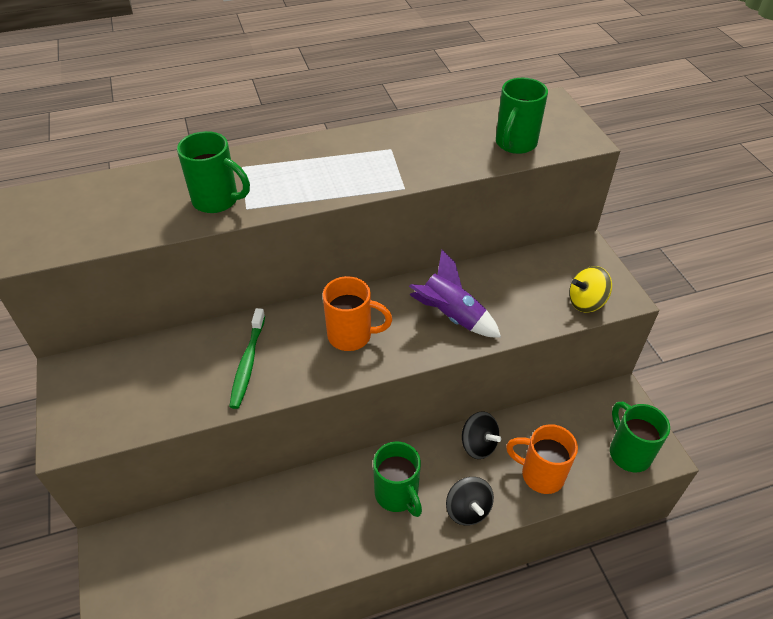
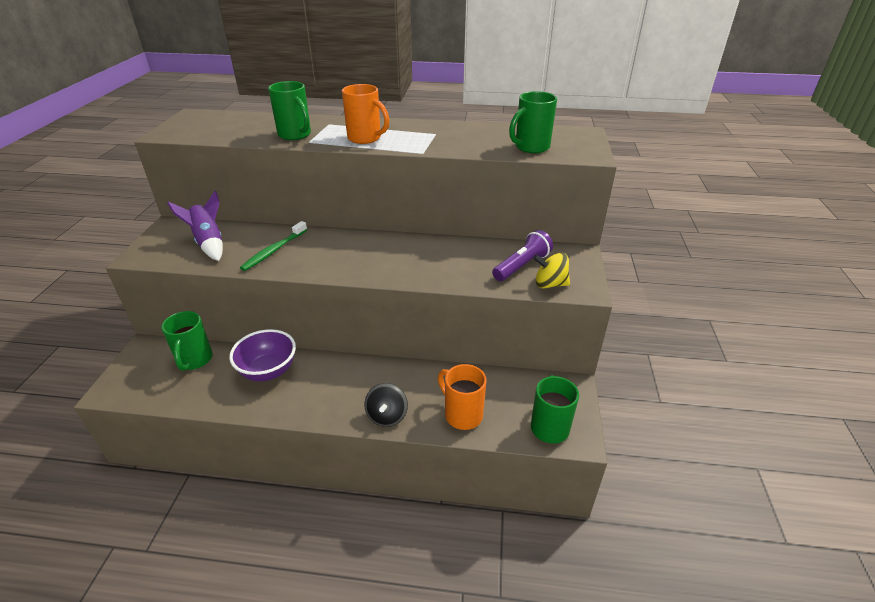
camera: 25 degrees right, 10 degrees down
(296, 510) = (268, 371): none -> purple bowl
(351, 336) = (354, 255): orange mug -> orange mug (365, 138)
(397, 495) = (343, 387): green mug -> green mug (194, 360)
(451, 316) = (434, 264): purple rocket -> purple rocket (209, 243)
(478, 445) = (428, 378): black spinning top -> none
(543, 286) = (522, 266): none -> purple flashlight

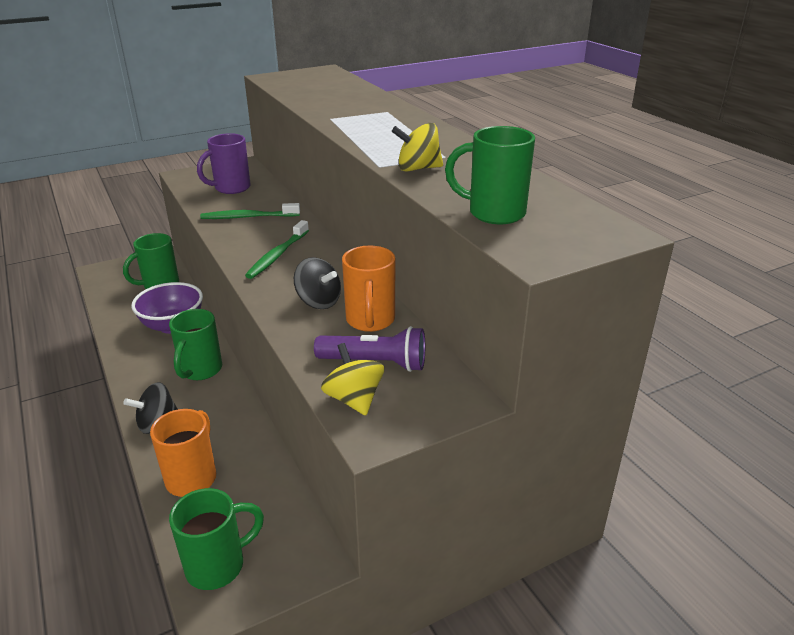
camera: 55 degrees right, 5 degrees down
(209, 243) = (231, 188): purple rocket -> purple mug
(295, 135) = (337, 110): green mug -> green mug (200, 370)
(352, 257) = (277, 255): none -> green toothbrush
(365, 138) = (375, 134): orange mug -> orange mug (370, 321)
(434, 261) = (318, 301): none -> black spinning top
(443, 145) = (418, 168): none -> yellow spinning top

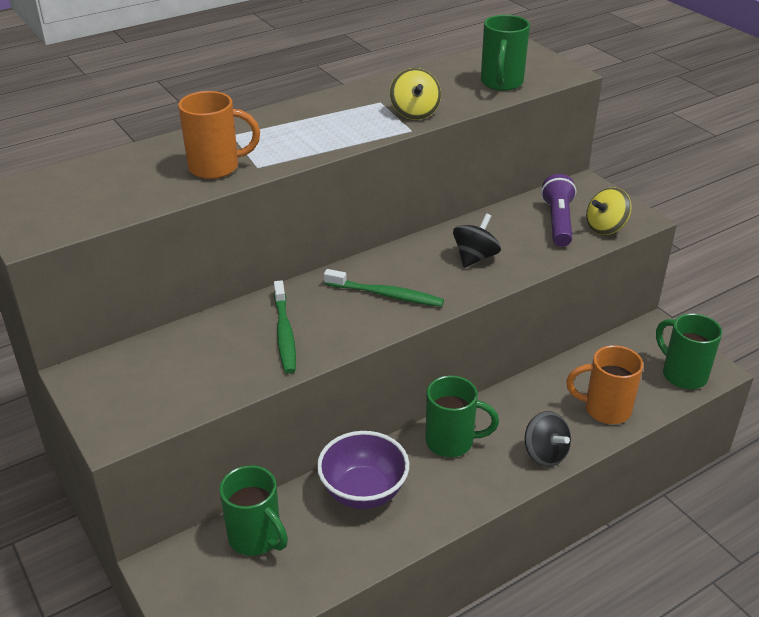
camera: 95 degrees left, 5 degrees up
(231, 188) = (182, 367): purple mug -> none
(370, 321) = (499, 228): orange mug -> orange mug (216, 167)

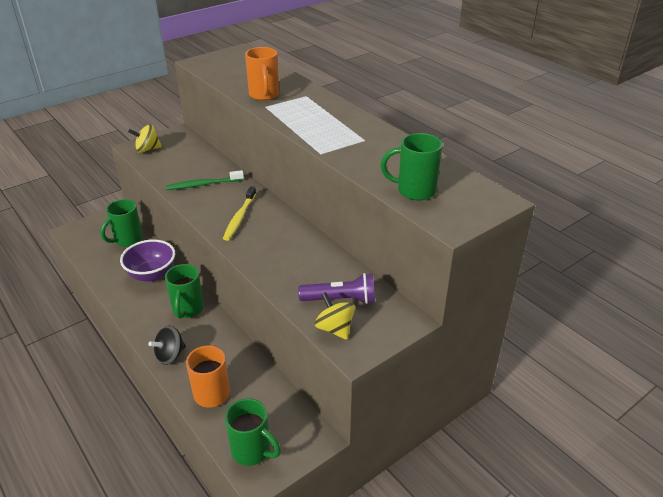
camera: 85 degrees right, 0 degrees up
(386, 295) = (239, 218): green toothbrush -> yellow toothbrush
(414, 113) = (349, 153): yellow spinning top -> yellow spinning top (147, 149)
(475, 257) = (284, 255): black spinning top -> none
(682, 374) = (252, 451): green mug -> green mug turned 75 degrees clockwise

